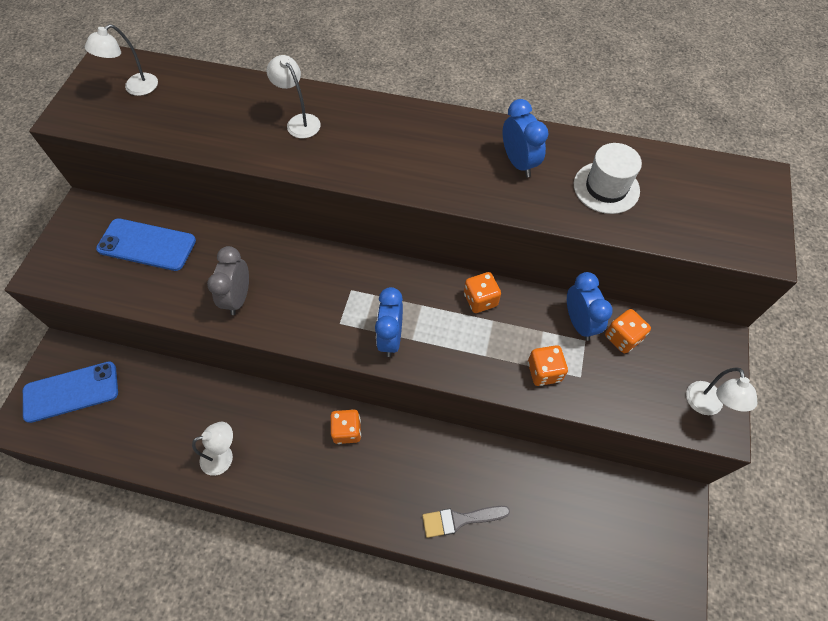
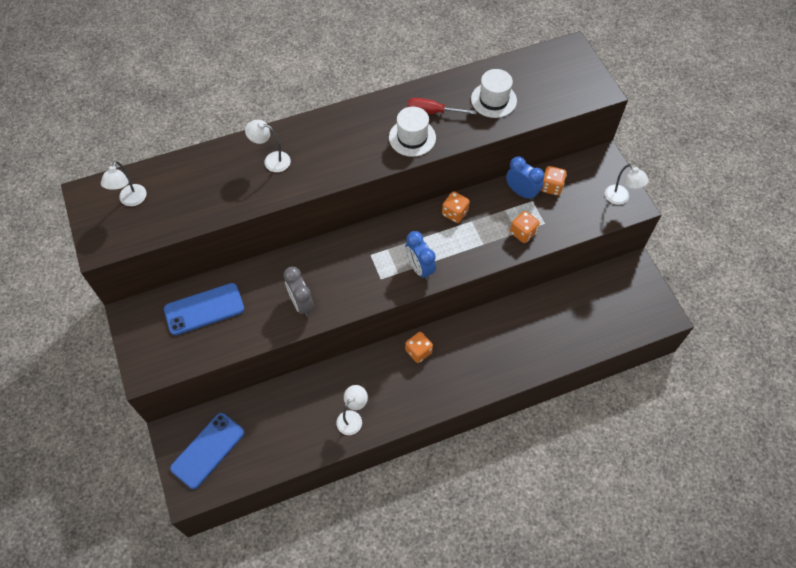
camera: 35 degrees left, 0 degrees up
(460, 519) = (525, 356): grey brush -> none
(471, 178) = (412, 137): none -> white hat
(518, 163) = (432, 112): blue clock -> red screwdriver

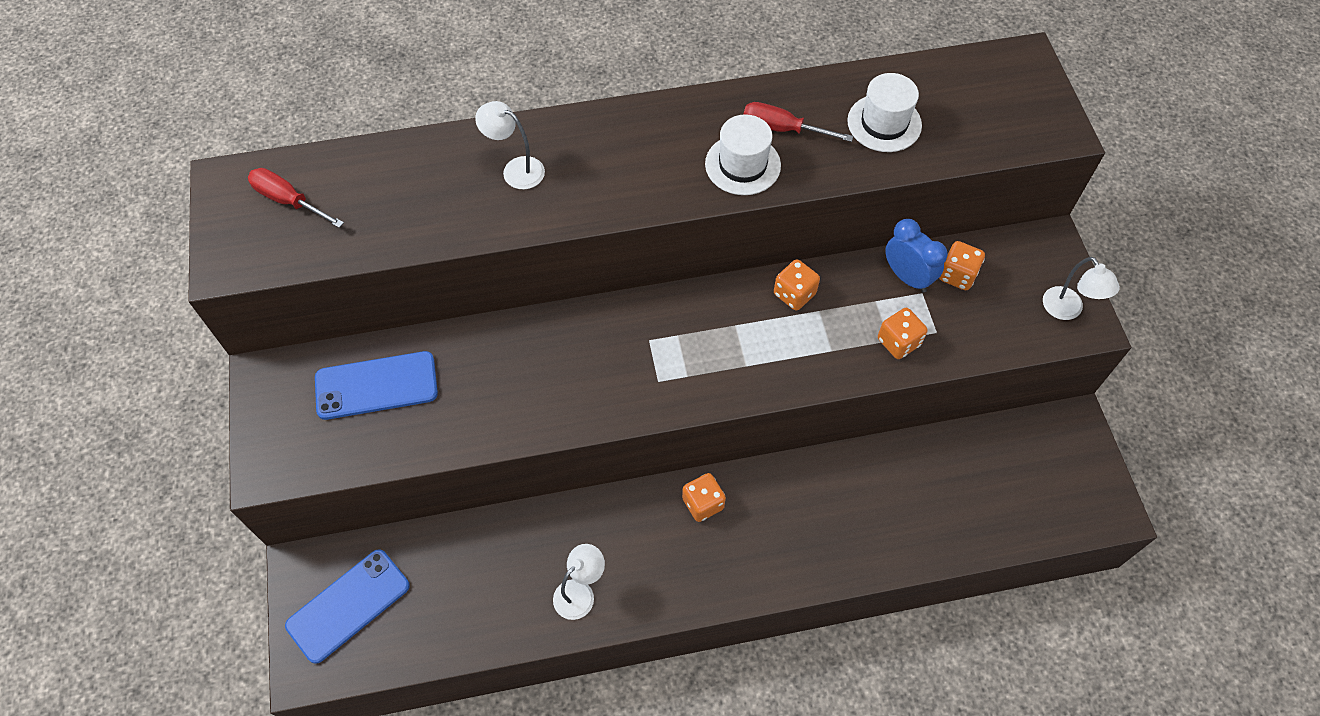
camera: 10 degrees right, 0 degrees up
(131, 200) = (288, 200): white lamp -> red screwdriver
(301, 303) = (526, 401): grey clock -> none
(419, 268) = (722, 374): blue clock -> none

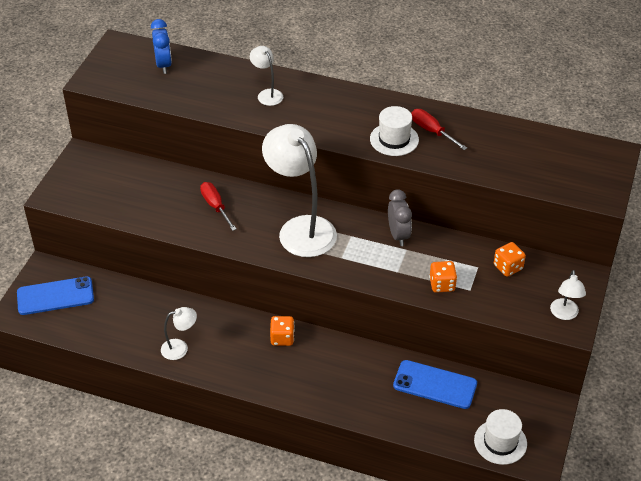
camera: 30 degrees right, 15 degrees down
(288, 200) = (141, 64): red screwdriver -> red screwdriver (215, 206)
(376, 385) = (134, 181): blue phone -> blue phone (435, 384)
(662, 346) = (301, 228): none -> white lamp
(794, 294) = (398, 235): orange dice -> grey clock
(884, 123) = (495, 151): white hat -> white hat (500, 442)
(907, 277) = (475, 255): blue clock -> blue clock (163, 65)

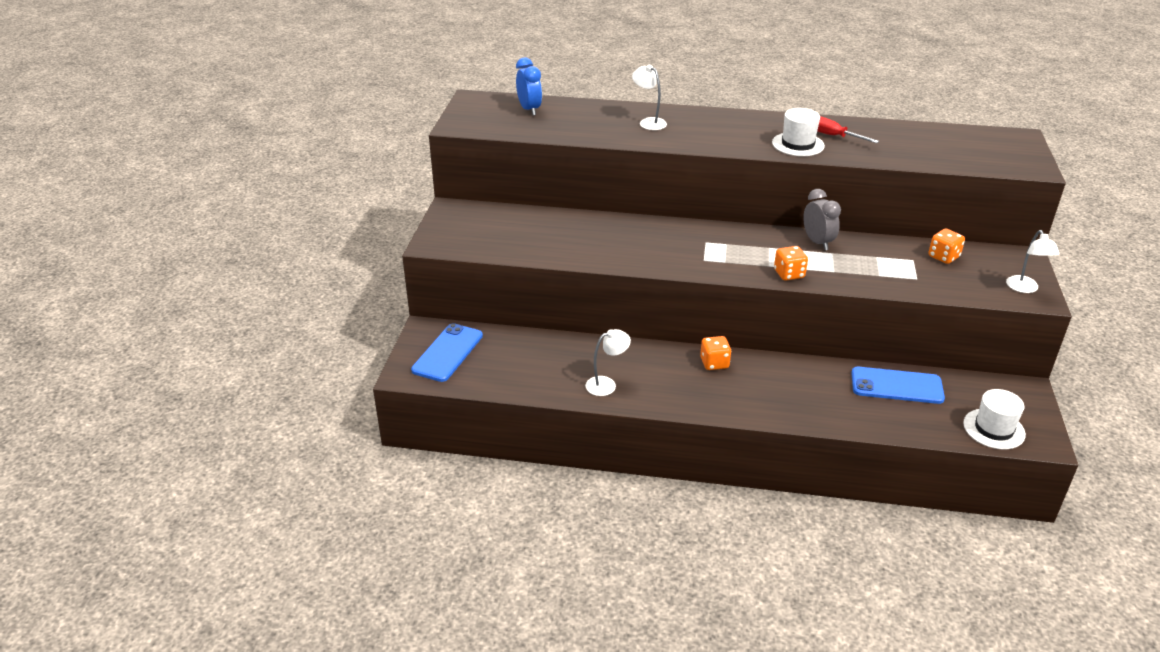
camera: 10 degrees left, 10 degrees down
(55, 296) = (448, 353): blue phone -> blue phone turned 45 degrees counterclockwise
(215, 206) = (614, 237): red screwdriver -> none
(301, 228) = (713, 246): white lamp -> none
(442, 285) = (886, 277): orange dice -> orange dice (789, 274)

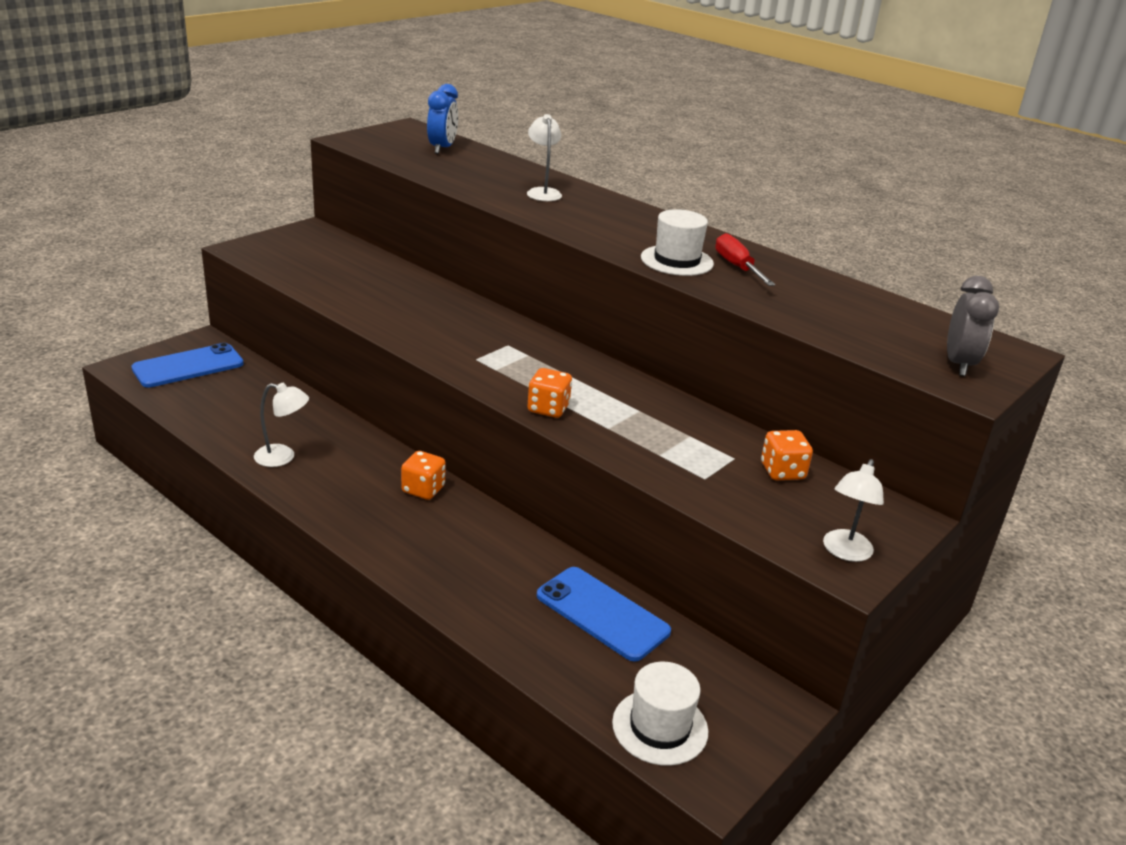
camera: 30 degrees right, 5 degrees down
(817, 242) = (638, 394): grey clock -> grey clock (959, 364)

